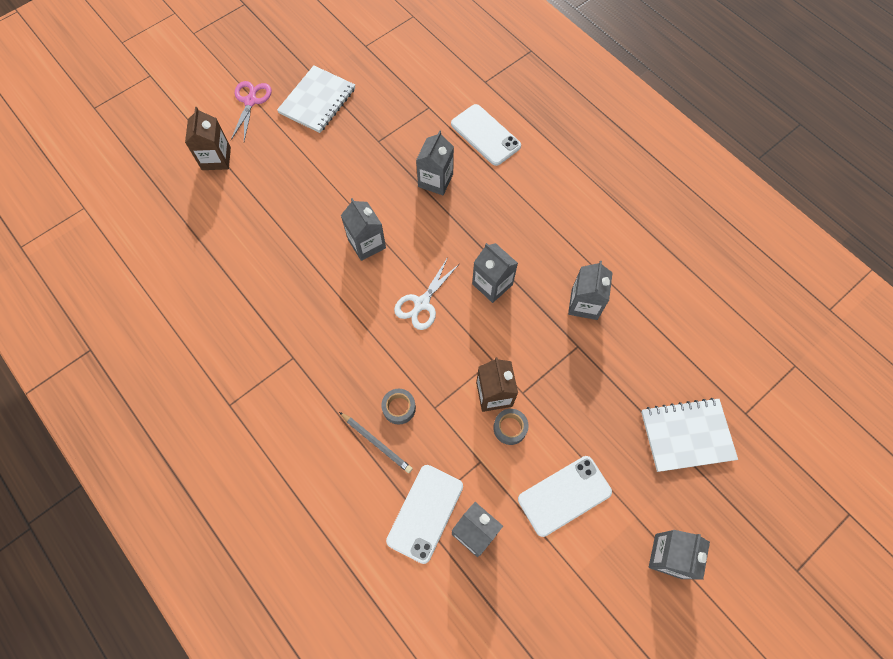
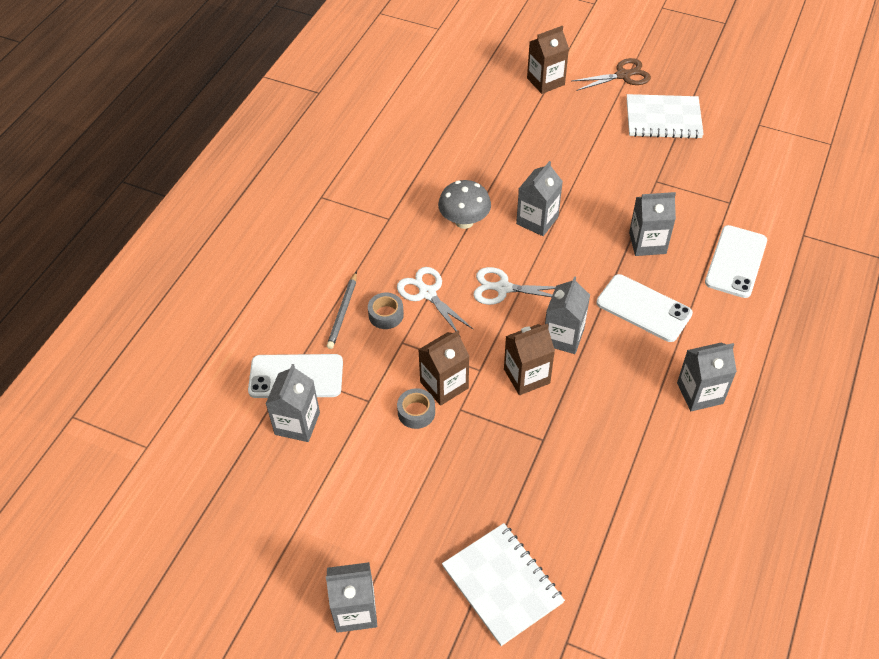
camera: 65 degrees right, 15 degrees down
(250, 101) = (623, 75): pink scissors -> brown scissors
(334, 298) = (464, 221): none -> grey mushroom
(394, 364) = (427, 293): none -> white scissors
(516, 329) = (526, 376): none -> brown carton
(564, 495) = (371, 487): white phone -> white phone (643, 308)
(584, 304) = (597, 427): grey carton -> grey carton (699, 393)

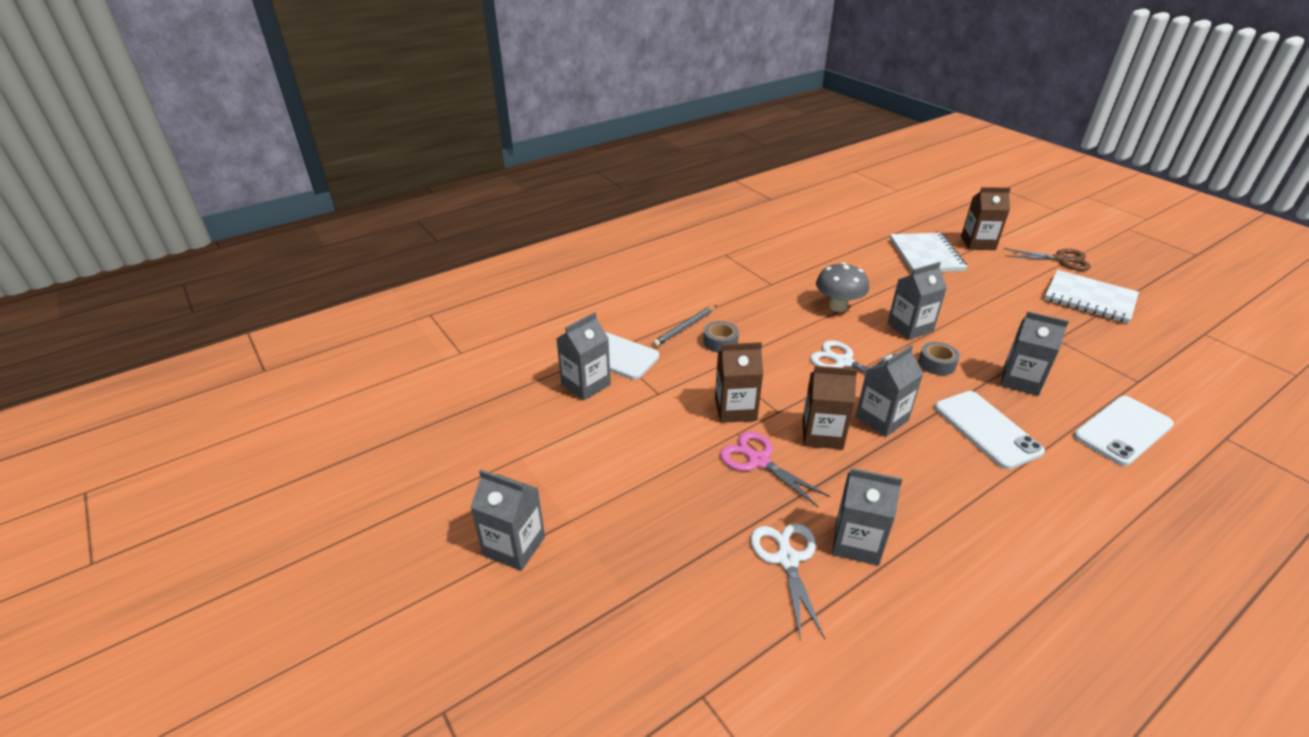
camera: 30 degrees right, 15 degrees down
(416, 412) = (694, 418): grey tape -> grey tape (936, 364)
(427, 293) = (768, 341): white scissors -> white scissors (787, 559)
(493, 428) = (759, 461): none -> pink scissors
(502, 584) = (672, 599): white notebook -> white notebook (926, 255)
(699, 393) = (1016, 527): grey carton -> grey carton (856, 542)

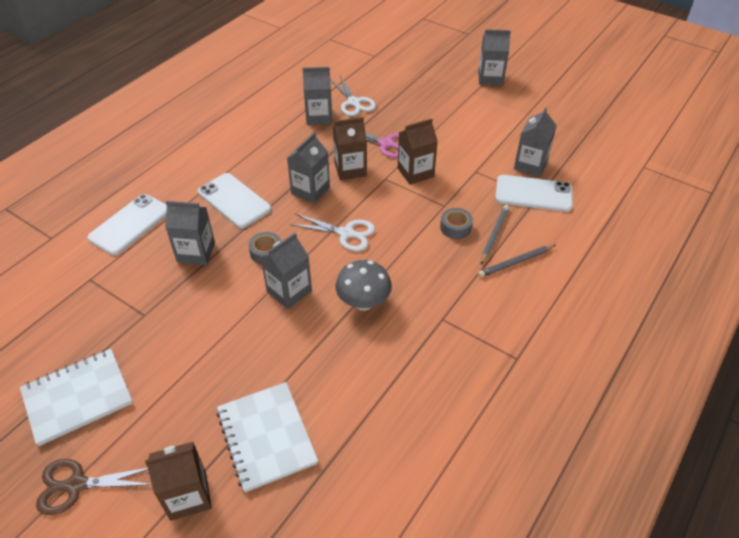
camera: 160 degrees right, 10 degrees up
(680, 304) = (516, 262): none -> grey pencil
(1089, 299) = (77, 397): white notebook -> white notebook turned 45 degrees counterclockwise

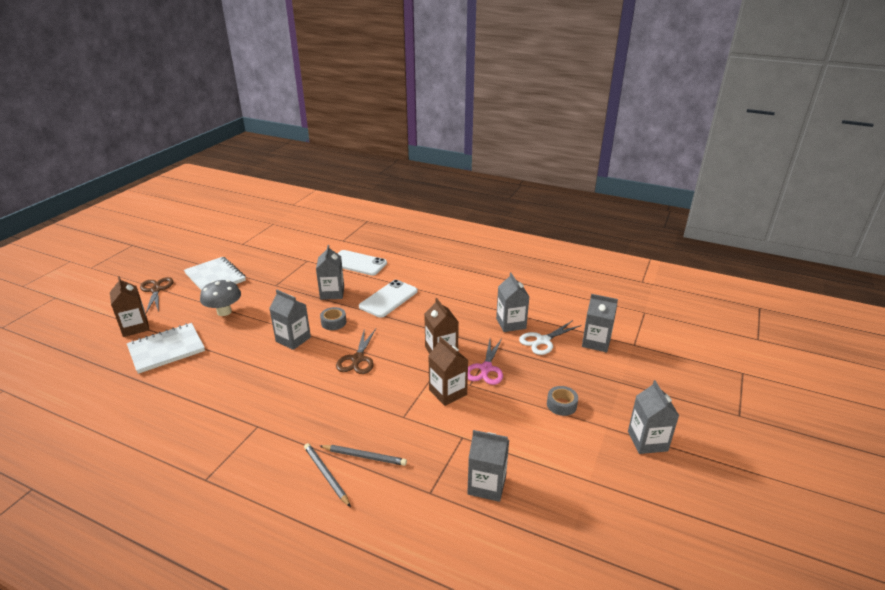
camera: 80 degrees right, 15 degrees down
(310, 190) = (408, 333): grey carton -> grey carton (596, 342)
(346, 233) = (357, 359): white scissors -> brown scissors
(363, 302) = (279, 378): grey mushroom -> grey mushroom (224, 312)
(455, 227) = (372, 427): grey tape -> grey tape (561, 405)
(533, 194) = (435, 489): white phone -> none

